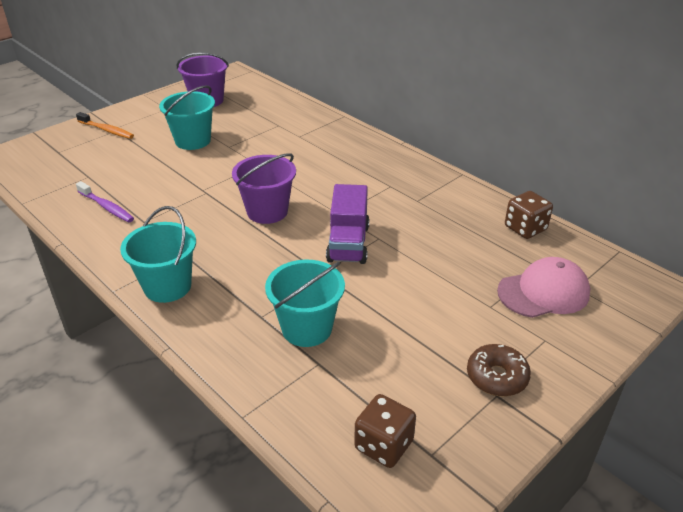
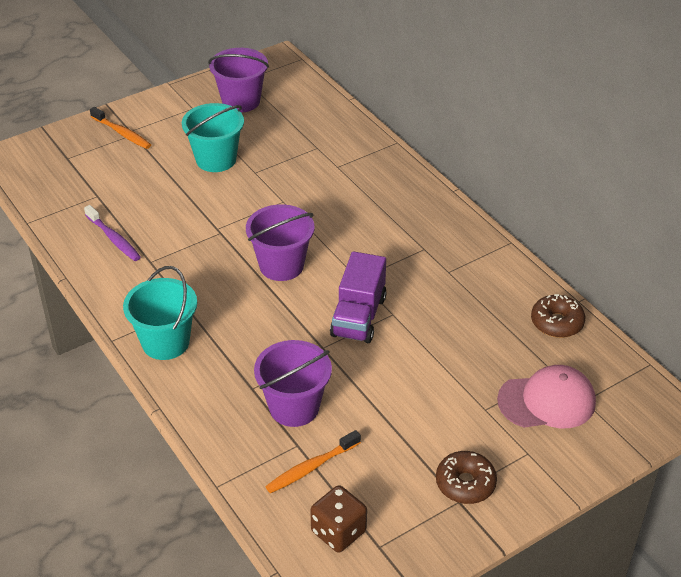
camera: 10 degrees right, 5 degrees up
(307, 328) = (294, 407): turquoise bucket -> purple bucket
(338, 383) = (311, 467): none -> orange toothbrush
(525, 228) = (556, 323): brown dice -> brown donut

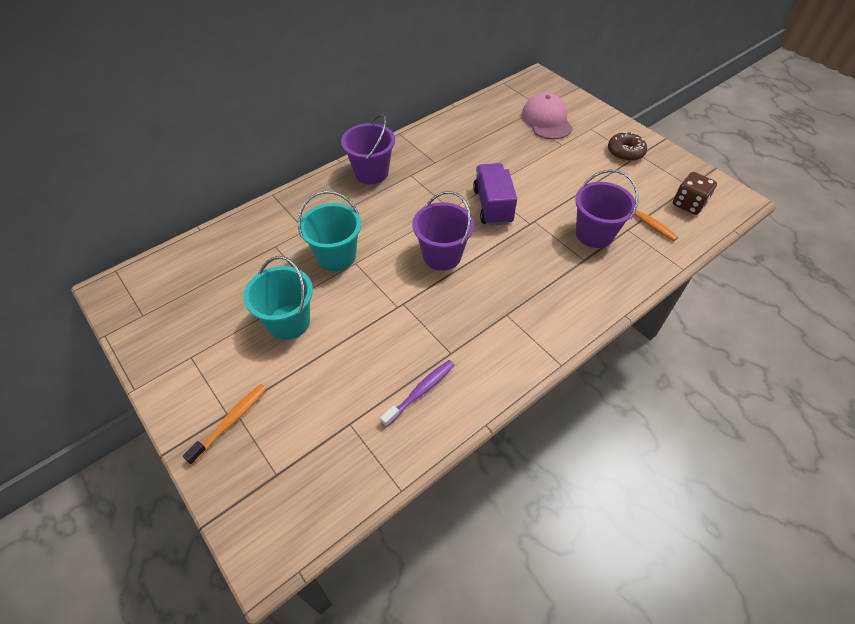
camera: 95 degrees left, 10 degrees up
(165, 342) = (552, 323): turquoise bucket -> turquoise bucket (336, 256)
(241, 101) = (186, 313): purple bucket -> purple bucket (371, 173)
(358, 316) = (492, 206): purple truck -> purple truck turned 105 degrees counterclockwise
(556, 323) = (476, 115): brown donut -> none

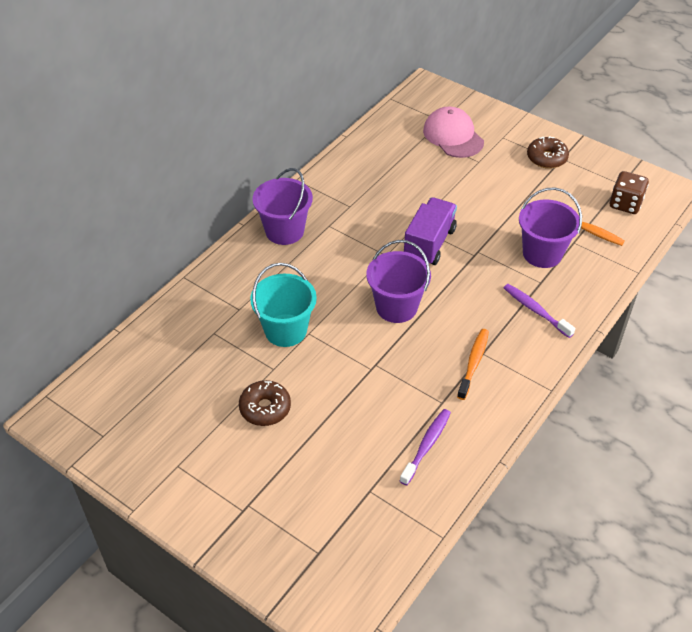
camera: 15 degrees left, 5 degrees down
(231, 421) = (250, 517): orange toothbrush -> orange toothbrush (473, 363)
(289, 322) = (265, 408): turquoise bucket -> brown donut
(492, 206) = (429, 243): purple truck -> purple truck turned 45 degrees clockwise
(571, 285) = (535, 310): none -> purple toothbrush

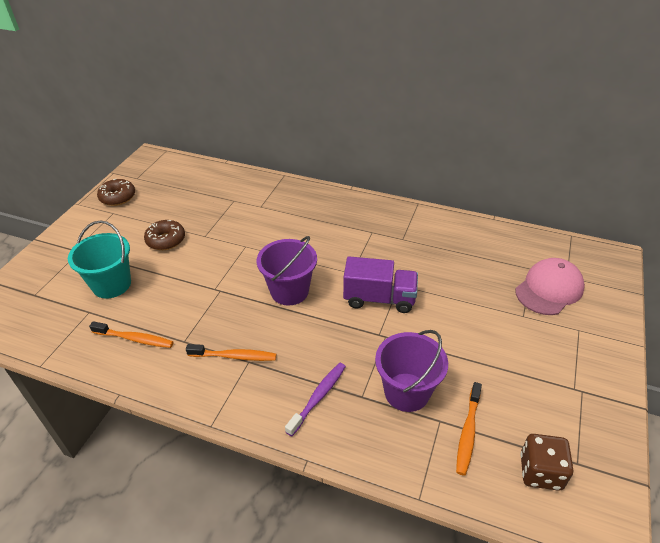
camera: 75 degrees right, 5 degrees down
(284, 231) = (353, 210): purple bucket -> none
(285, 330) = (245, 233): turquoise bucket -> turquoise bucket (112, 284)
(426, 445) = (135, 339): purple toothbrush -> orange toothbrush
(546, 158) = (571, 375): brown donut -> brown donut (118, 197)

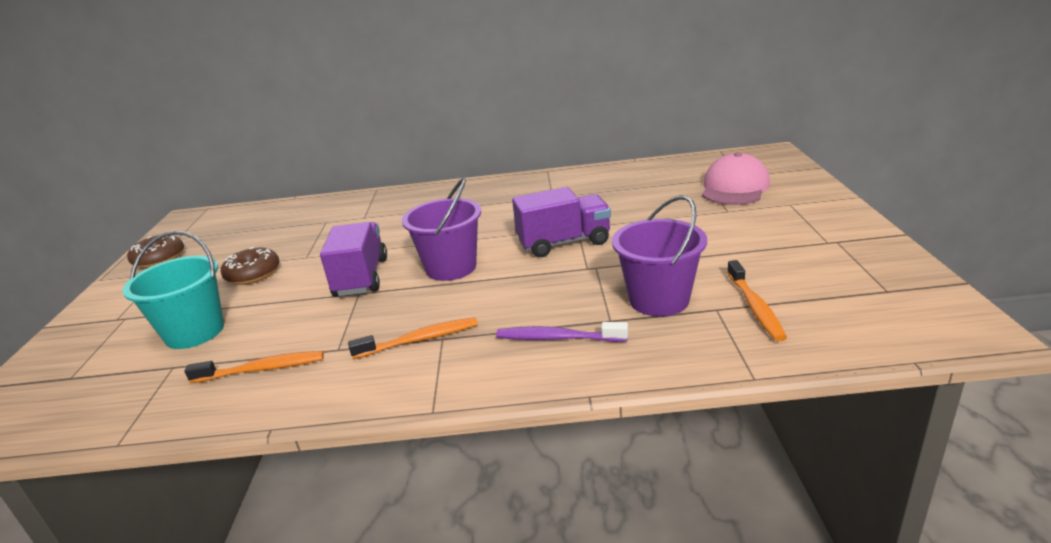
camera: 20 degrees left, 15 degrees down
(229, 275) = (361, 277): none -> purple truck
(318, 397) = (557, 338): purple toothbrush -> purple toothbrush turned 90 degrees counterclockwise
(540, 471) = (859, 309): brown dice -> none

